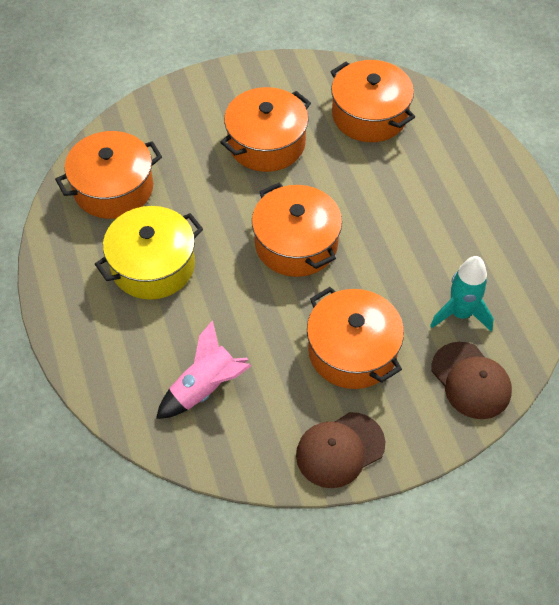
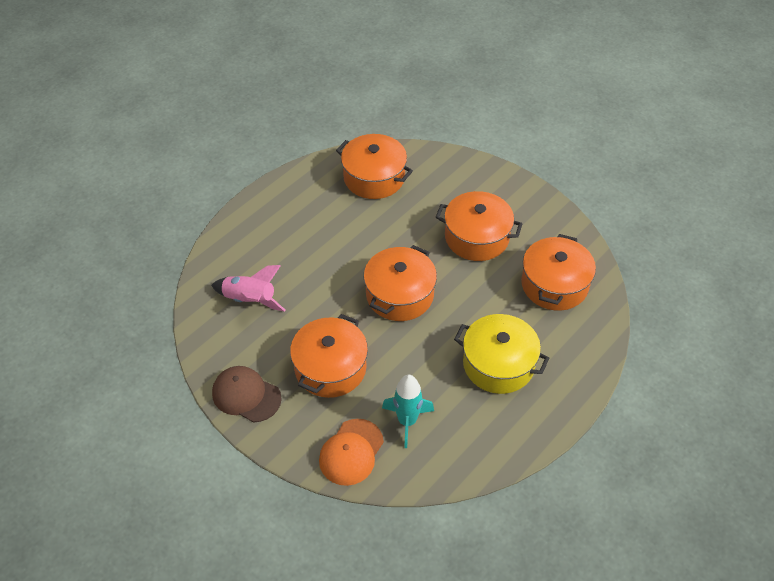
camera: 60 degrees right, 5 degrees down
(153, 265) = (327, 228): yellow pot -> yellow pot (498, 364)
(471, 380) = (351, 452): brown cap -> orange cap

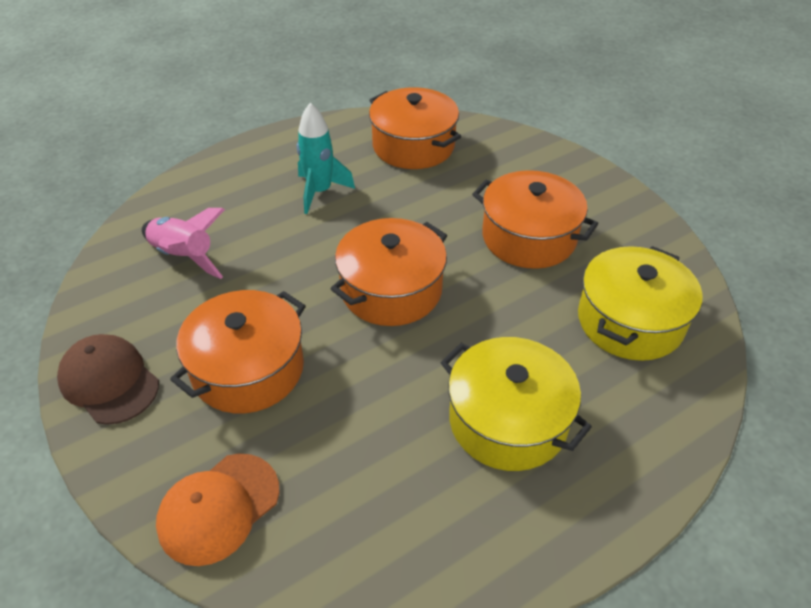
camera: 15 degrees right, 5 degrees down
(407, 421) = (328, 478): turquoise rocket -> turquoise rocket (320, 192)
(554, 284) = (630, 321): orange pot -> yellow pot

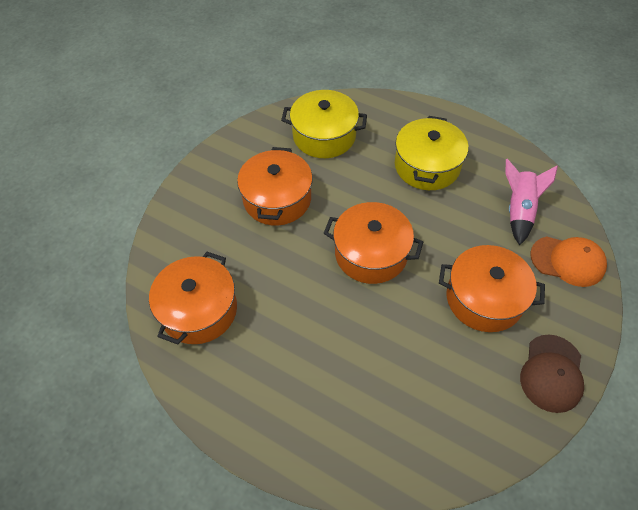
camera: 115 degrees left, 10 degrees up
(184, 256) = (424, 407): pink rocket -> pink rocket (519, 210)
(320, 192) = (295, 350): turquoise rocket -> none

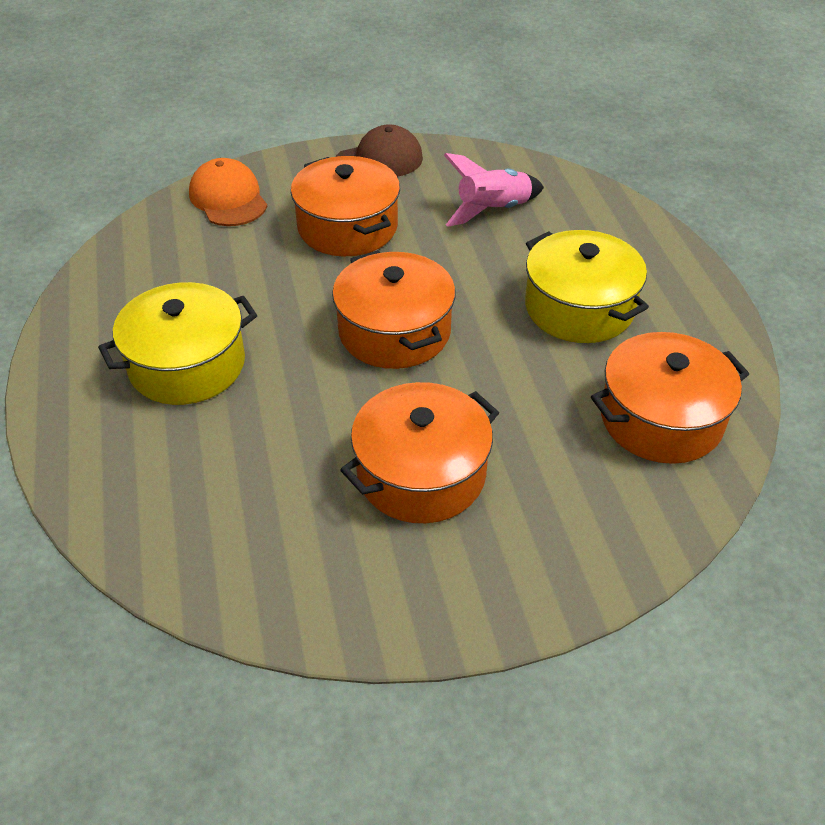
camera: 135 degrees left, 10 degrees down
(324, 136) = (236, 512): yellow pot -> yellow pot (579, 307)
(519, 210) = (187, 256): pink rocket -> pink rocket (493, 210)

